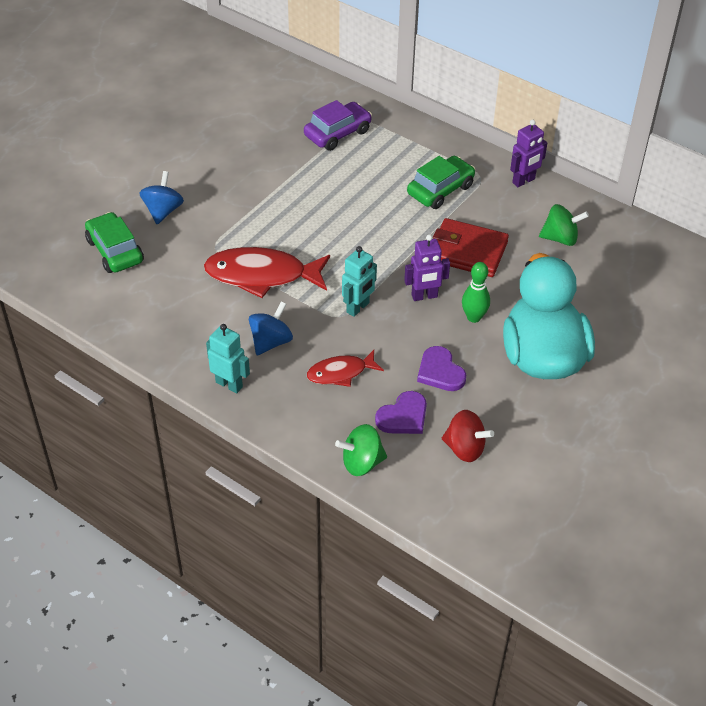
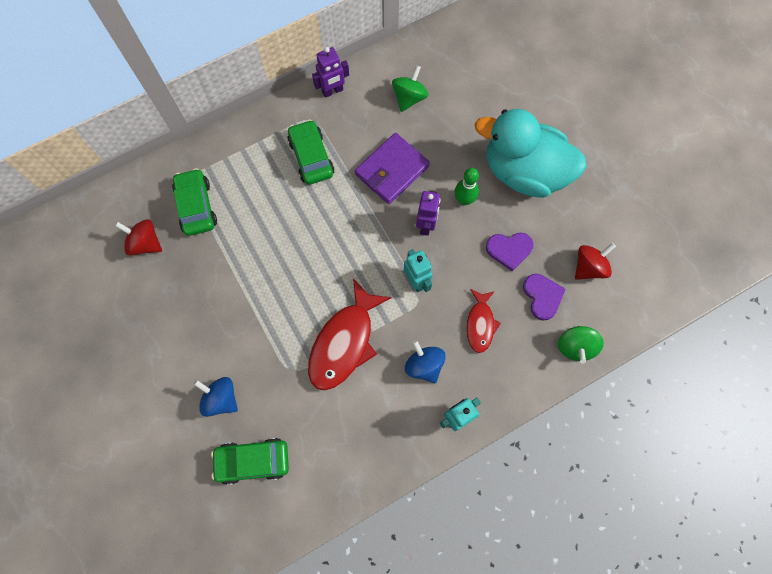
camera: 65 degrees left, 25 degrees up
(282, 115) = (145, 243): none -> red spinning top
(337, 133) = (196, 206): purple car -> green car
(467, 251) = (392, 170): red wallet -> purple wallet
(523, 181) = (332, 91): purple robot -> purple robot turned 75 degrees clockwise

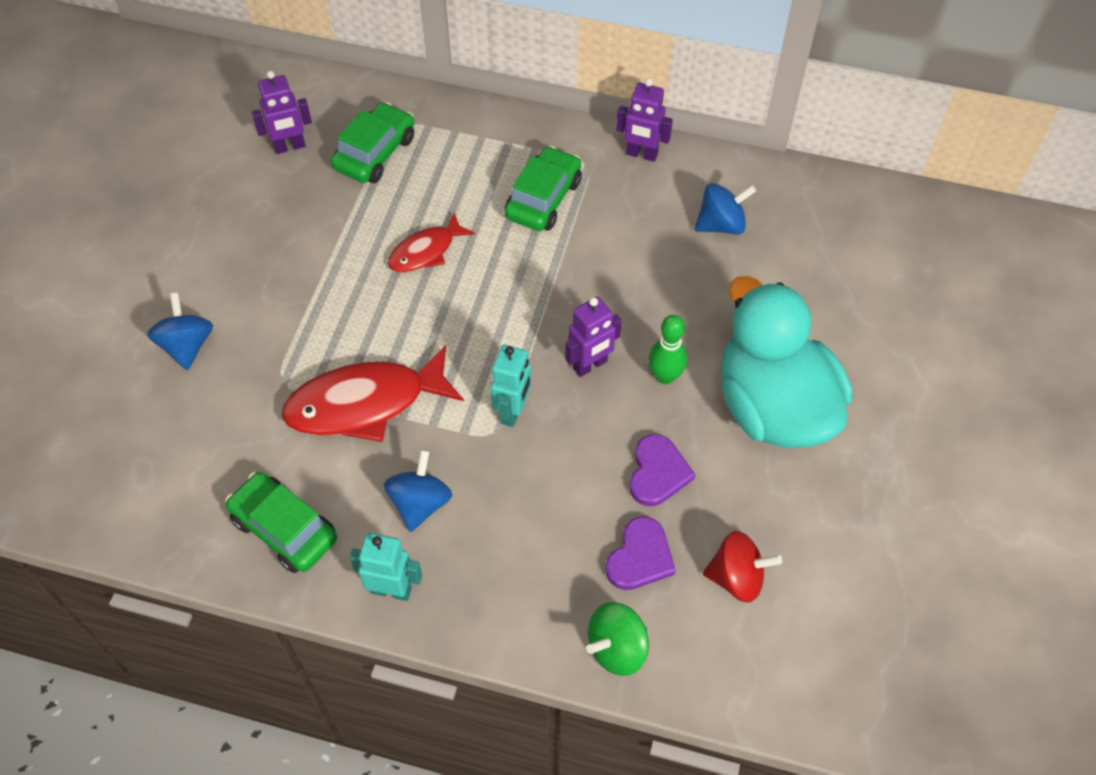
camera: 45 degrees right, 15 degrees down
(145, 243) = (289, 147): red spinning top -> purple robot
(253, 461) = (144, 431): green car -> green car (284, 529)
(392, 170) = (616, 280): purple wallet -> none
(409, 98) = (721, 224): green spinning top -> blue spinning top
(480, 324) = (532, 519): red fish -> red fish (426, 251)
(509, 250) = (657, 472): purple heart -> purple heart turned 120 degrees counterclockwise

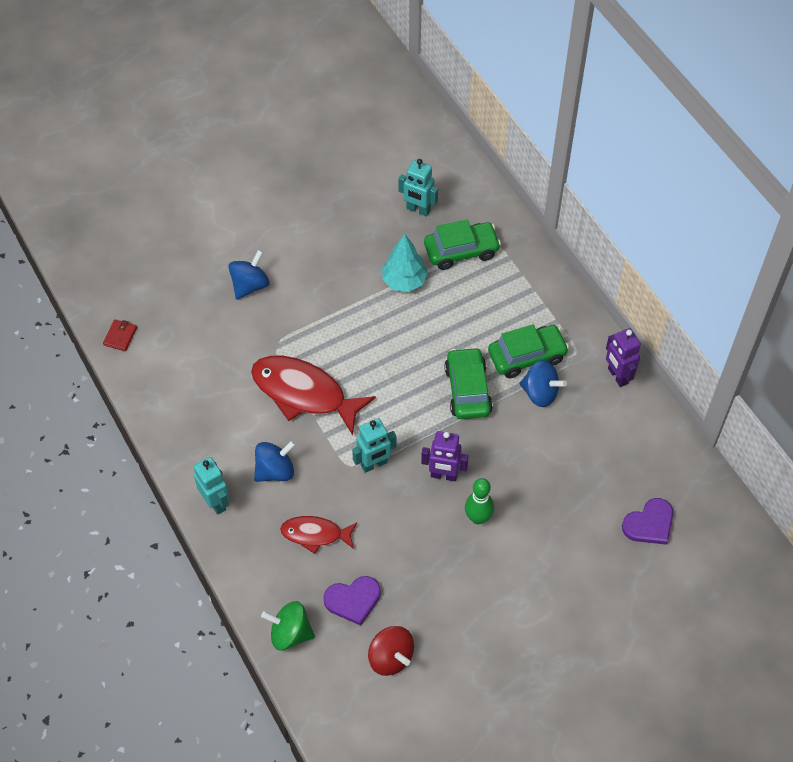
camera: 45 degrees right, 0 degrees up
(88, 513) = (120, 336): none -> red wallet
(284, 529) = (198, 425): green car -> green car (467, 390)
(289, 147) = (418, 210): purple robot -> turquoise robot
(349, 220) = (404, 281): none -> turquoise tree
(426, 251) = (426, 334): red fish -> red fish (315, 534)
(657, 472) = (413, 566): purple heart -> purple heart (649, 524)
(721, 224) = (615, 459): blue spinning top -> blue spinning top (540, 393)
(773, 406) = (519, 588): turquoise duck -> none

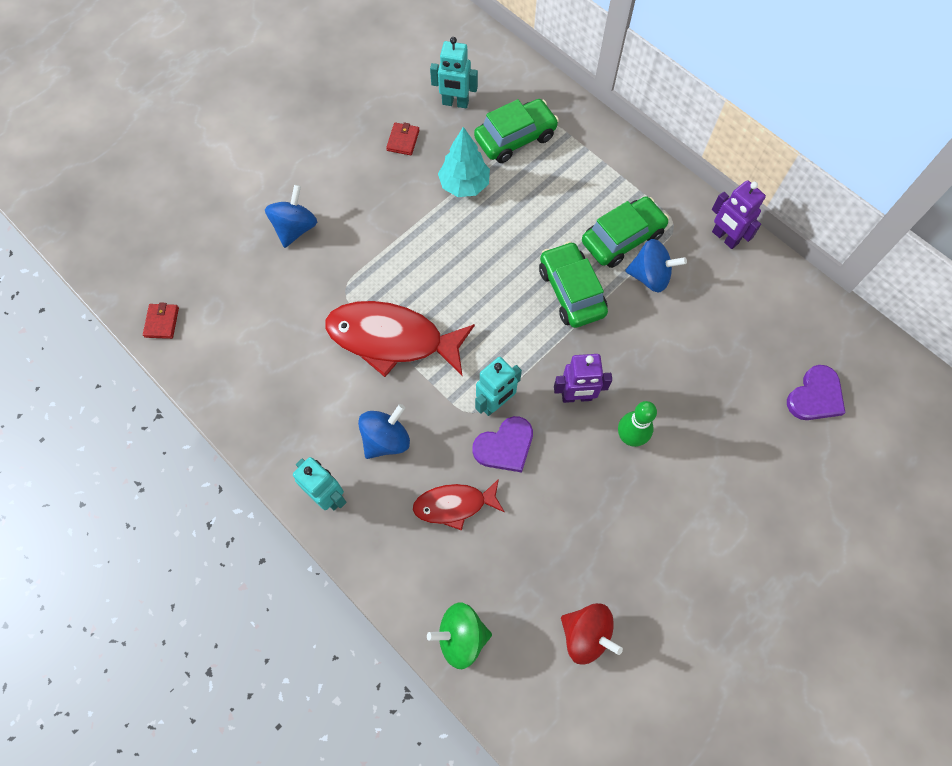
camera: 15 degrees left, 10 degrees up
(353, 600) = (521, 574): purple heart -> purple heart (505, 446)
(363, 232) = (403, 140): none -> red wallet

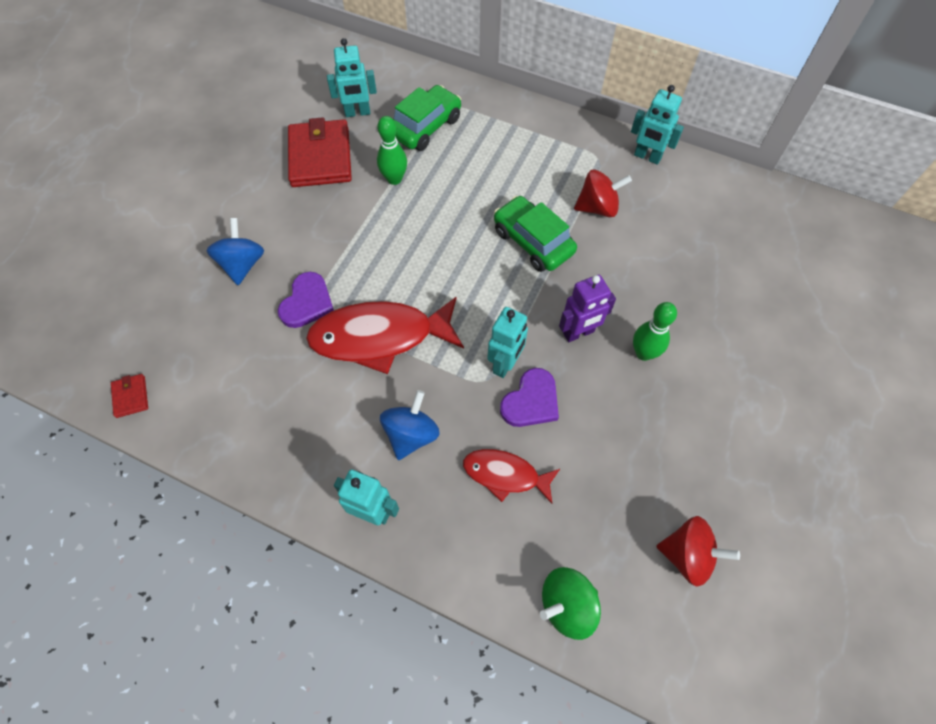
camera: 20 degrees left, 5 degrees down
(403, 140) = (320, 157): red wallet -> red wallet, size x2.28
(454, 505) = (505, 475): red fish -> red fish turned 45 degrees clockwise
(464, 185) = (394, 179): turquoise tree -> green bowling pin
(622, 238) = (558, 183): green car -> none
(650, 276) = (597, 207): blue spinning top -> red spinning top
(724, 238) = (647, 157): purple robot -> turquoise robot
(815, 396) = (787, 264): purple heart -> purple heart (307, 302)

